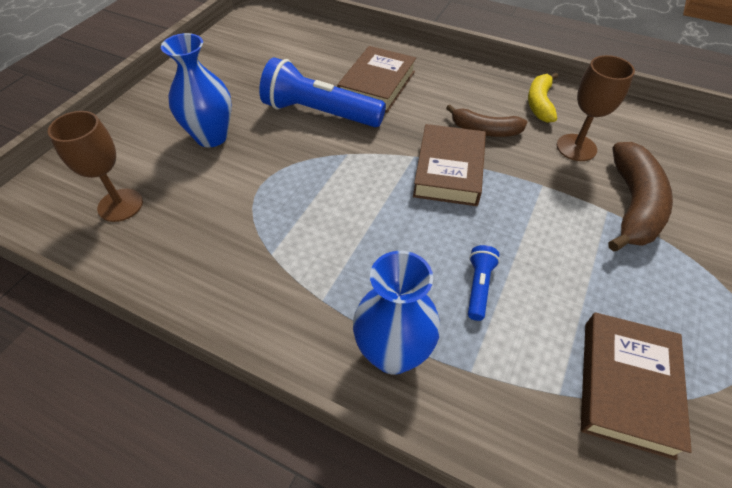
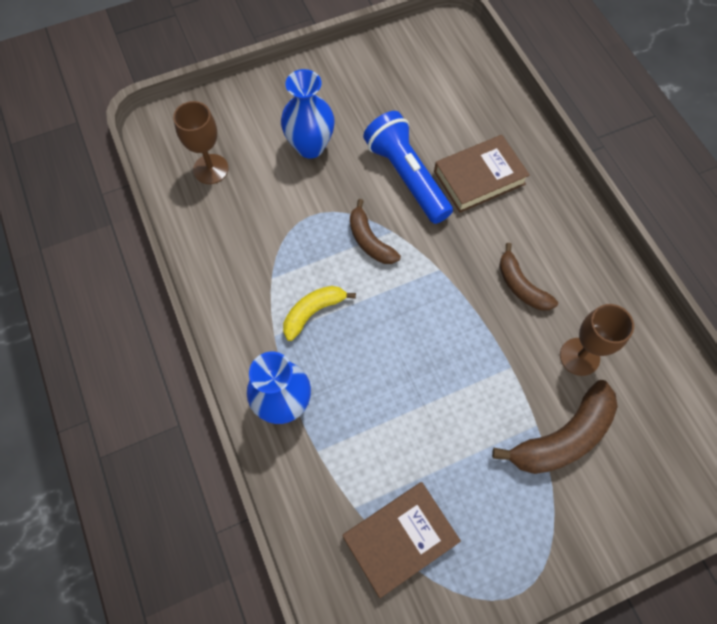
camera: 40 degrees right, 15 degrees up
(335, 171) = (370, 241): none -> brown banana
(449, 170) = (453, 301): brown book -> none
(478, 287) = (378, 405): blue flashlight -> none
(539, 103) = (599, 293): yellow banana -> yellow banana (313, 312)

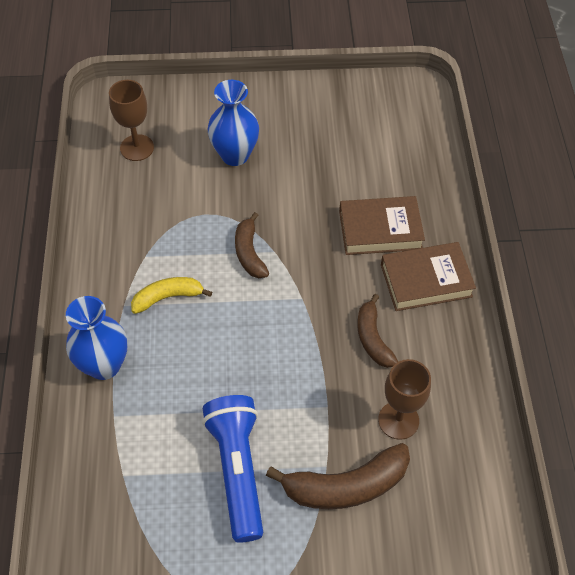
camera: 20 degrees right, 10 degrees down
(400, 539) = (150, 517): brown book -> brown book (426, 280)
(407, 177) = (311, 208): blue flashlight -> blue flashlight (237, 470)

